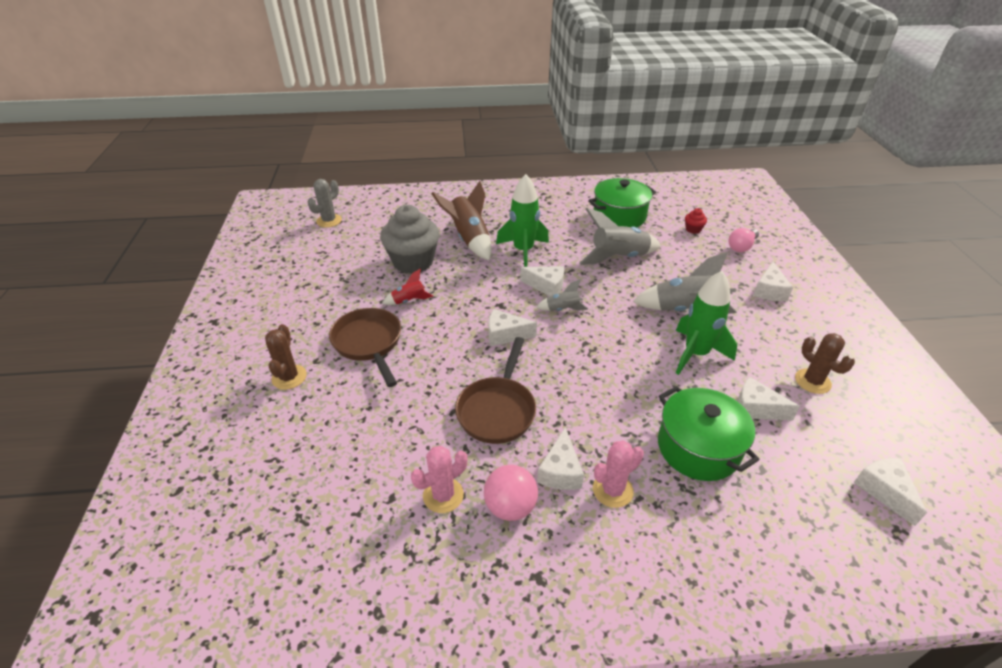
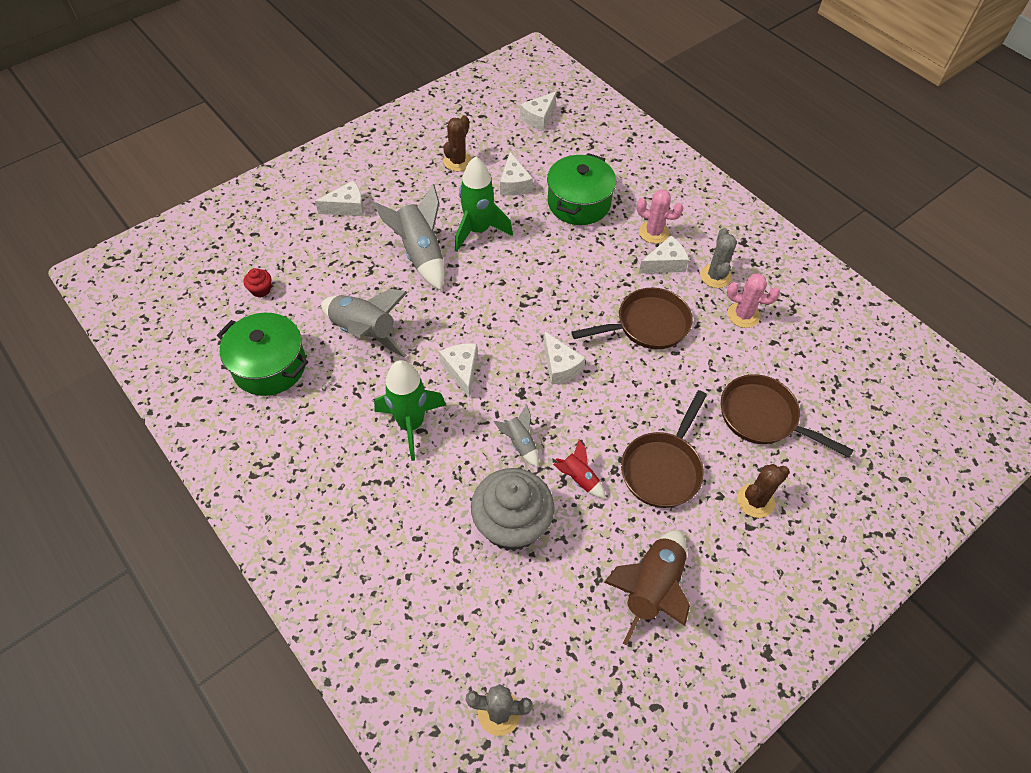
camera: 125 degrees left, 15 degrees up
(336, 430) = (763, 417): none -> brown pan
(469, 239) = (423, 495): brown rocket -> brown rocket (651, 589)
(510, 507) = (715, 276): pink ball -> grey cactus
(562, 309) = (489, 340): grey rocket -> grey rocket (520, 443)
(741, 247) = (275, 243): pink light bulb -> none

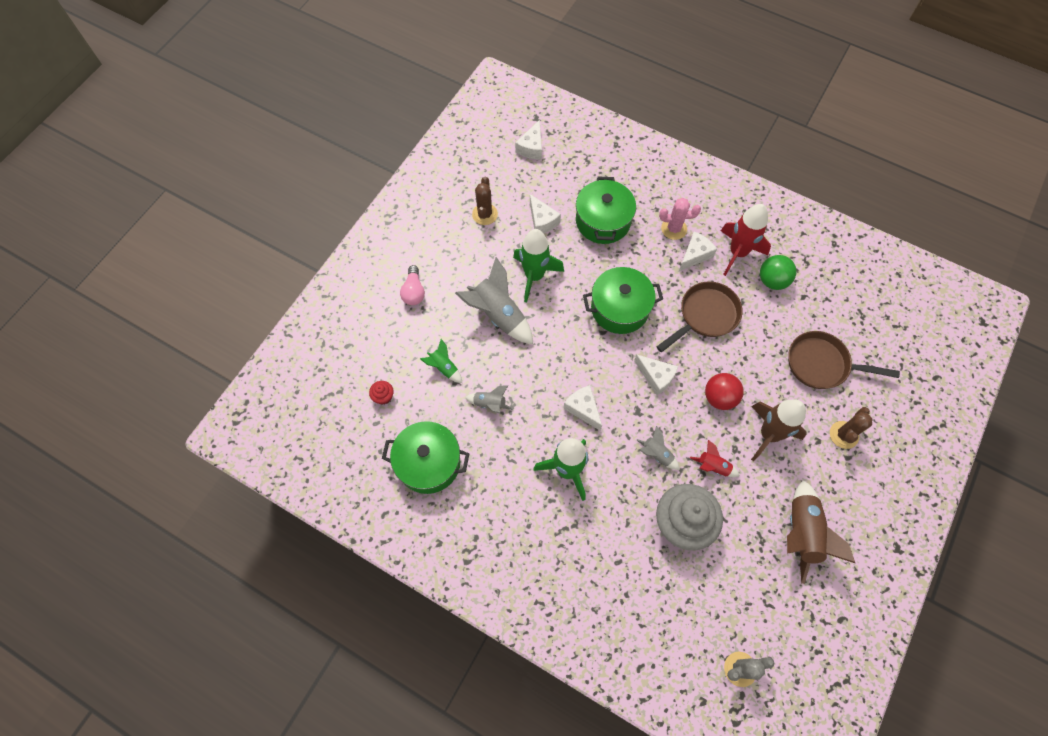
camera: 20 degrees left, 10 degrees up
(337, 284) = (444, 367): none -> green rocket
(347, 207) = (414, 291): white cheese -> pink light bulb
(365, 332) = (490, 404): grey rocket -> grey rocket, size x0.52
(554, 288) = (620, 308): none -> green pot
(622, 411) = (719, 397): none -> red ball
(663, 468) = (769, 434): brown pan -> brown rocket
(715, 276) = (737, 253): grey cactus -> red rocket
(743, 315) = (772, 281): pink cactus -> green ball

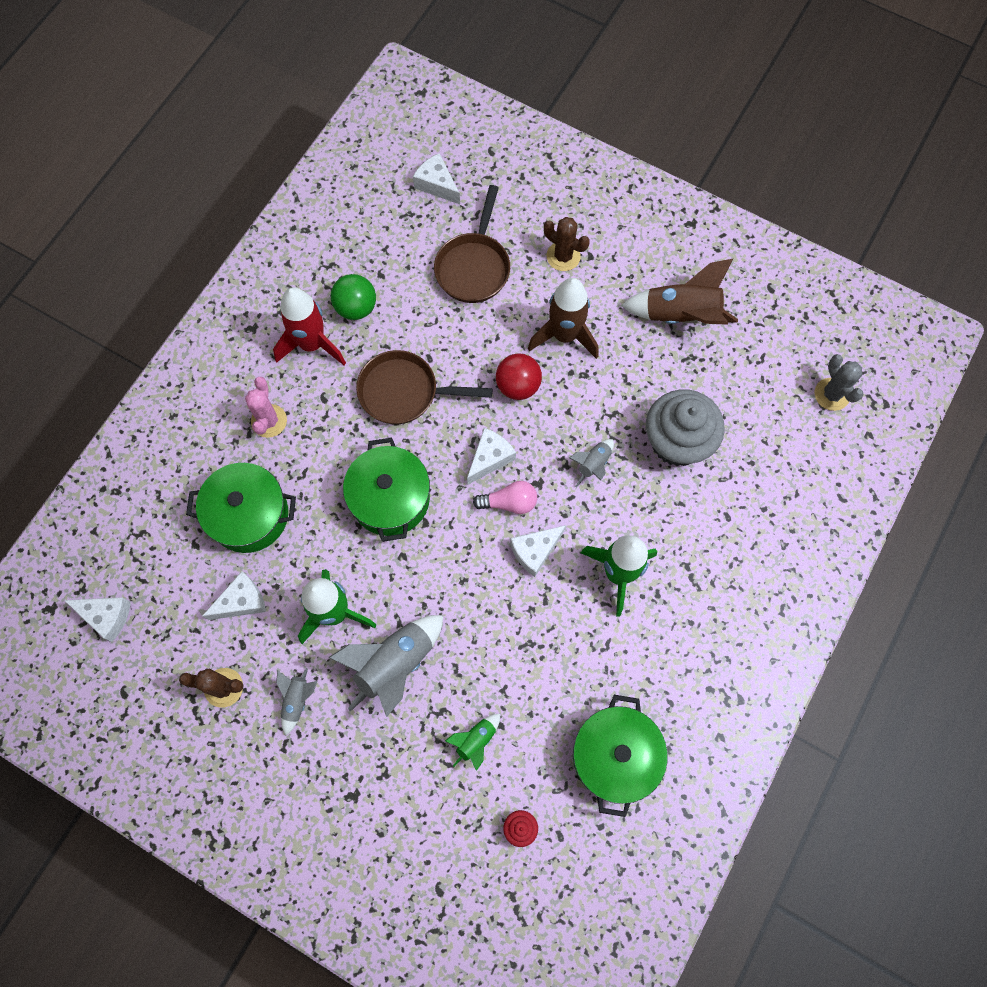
camera: 90 degrees left, 5 degrees up
(414, 291) = (352, 792): pink light bulb -> pink light bulb (509, 502)
(490, 404) = (529, 674): grey rocket -> grey rocket (297, 700)
(695, 255) = (312, 397): white cheese -> white cheese (437, 185)
(705, 316) = (404, 392): brown pan -> brown pan turned 45 degrees counterclockwise
(713, 466) = (606, 401): red rocket -> none

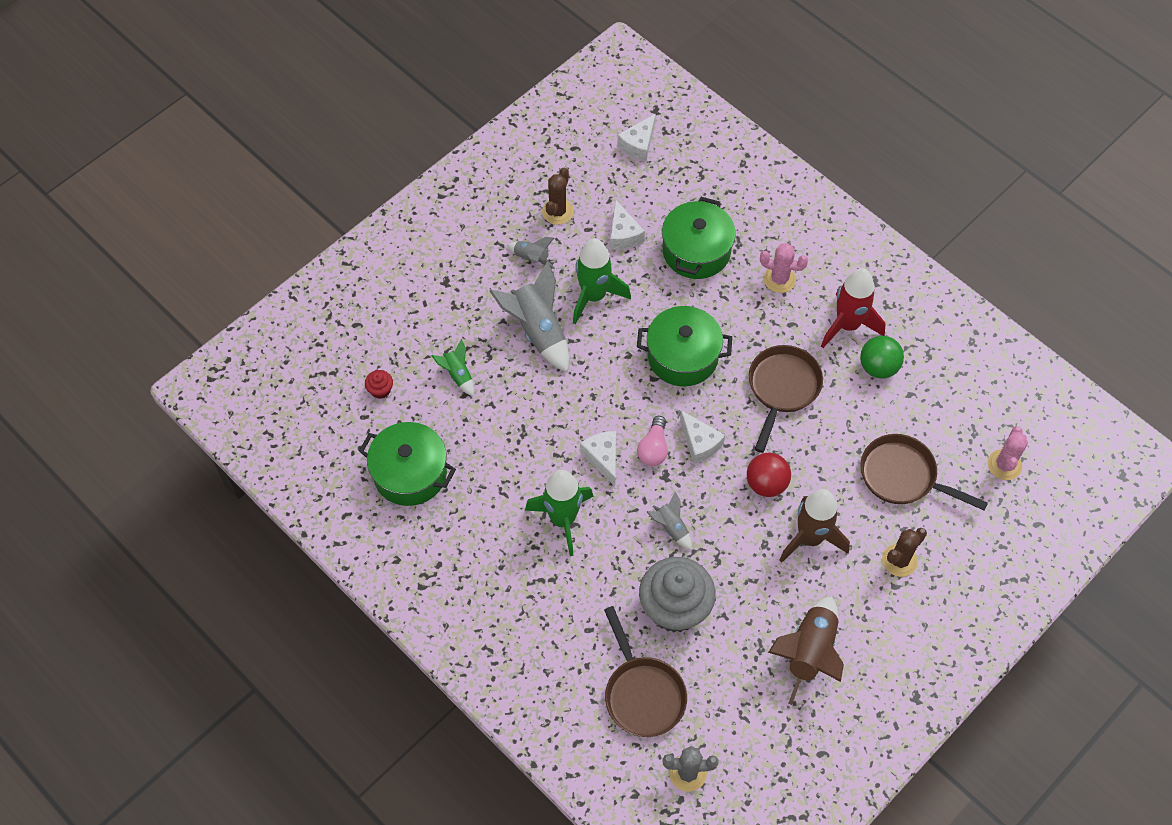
camera: 105 degrees right, 10 degrees down
(437, 185) = (1004, 465): white cheese -> pink cactus
(773, 451) = (642, 694): none -> brown pan

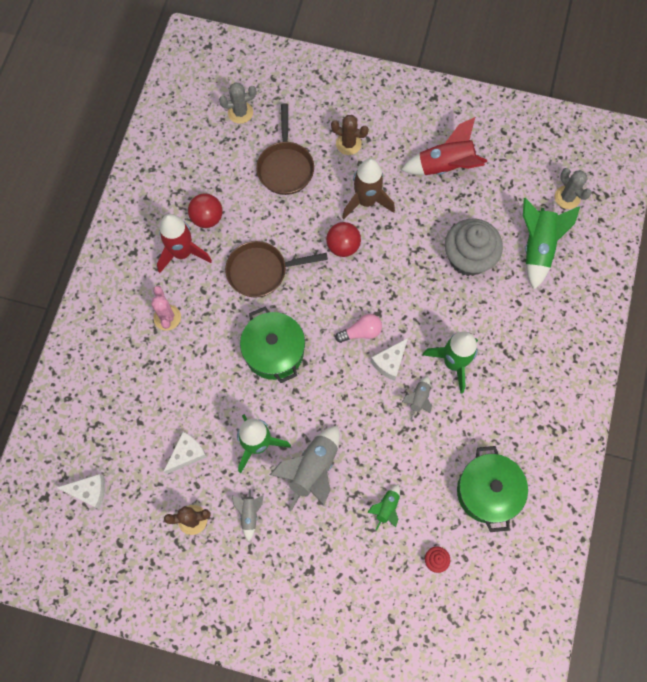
camera: 120 degrees left, 10 degrees up
(642, 694) = (537, 248): brown pan -> green rocket
(671, 527) = (413, 289): grey rocket -> grey rocket (418, 399)
(696, 251) = (173, 390): green pot -> none
(699, 443) = (338, 304): white cheese -> none
(809, 653) = (445, 166): brown rocket -> red rocket
(878, 367) = (207, 218): green ball -> red ball
(1004, 465) = (240, 112): pink cactus -> grey cactus

